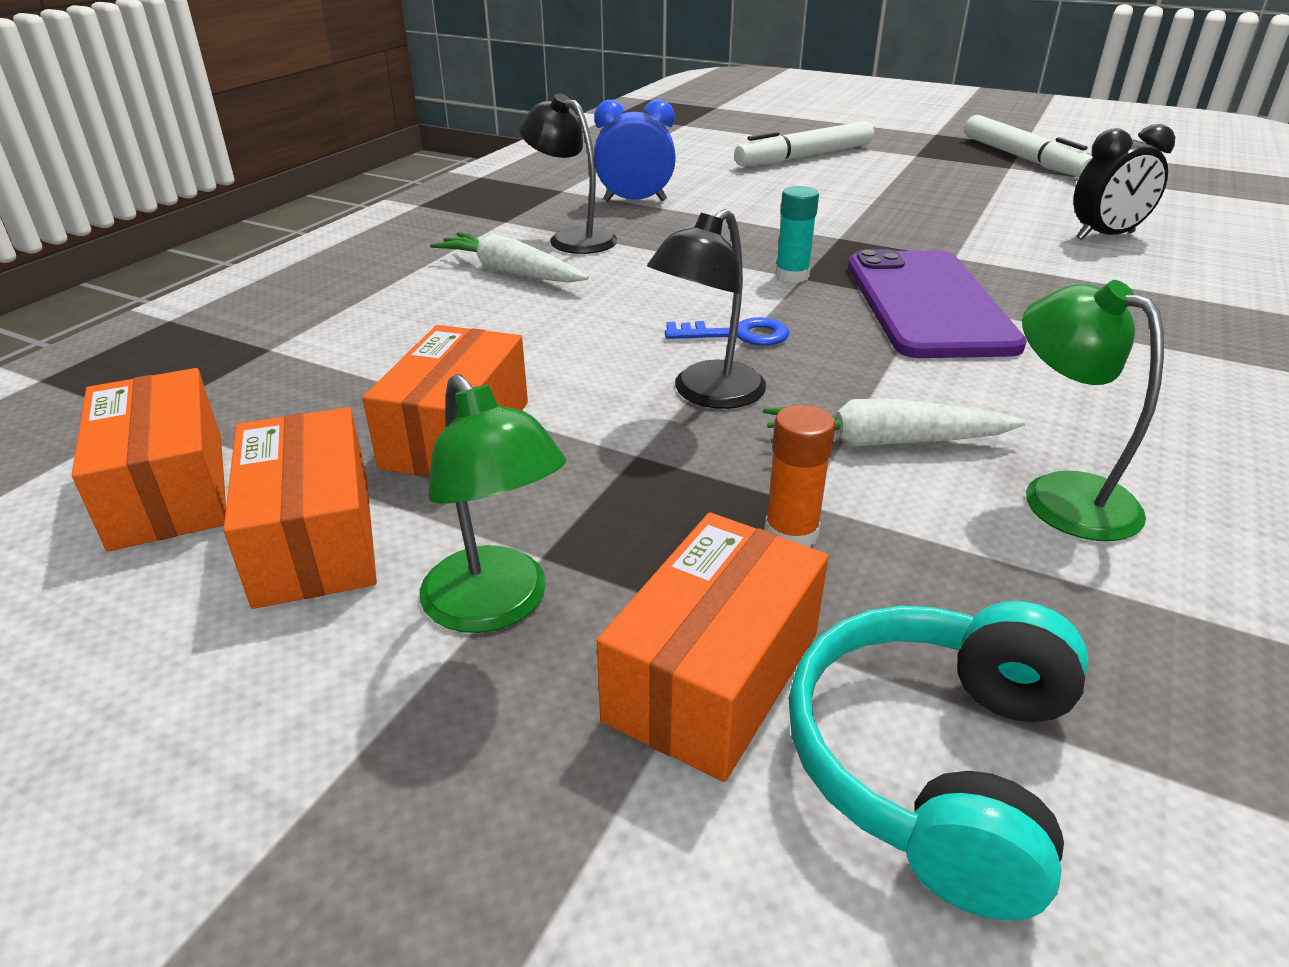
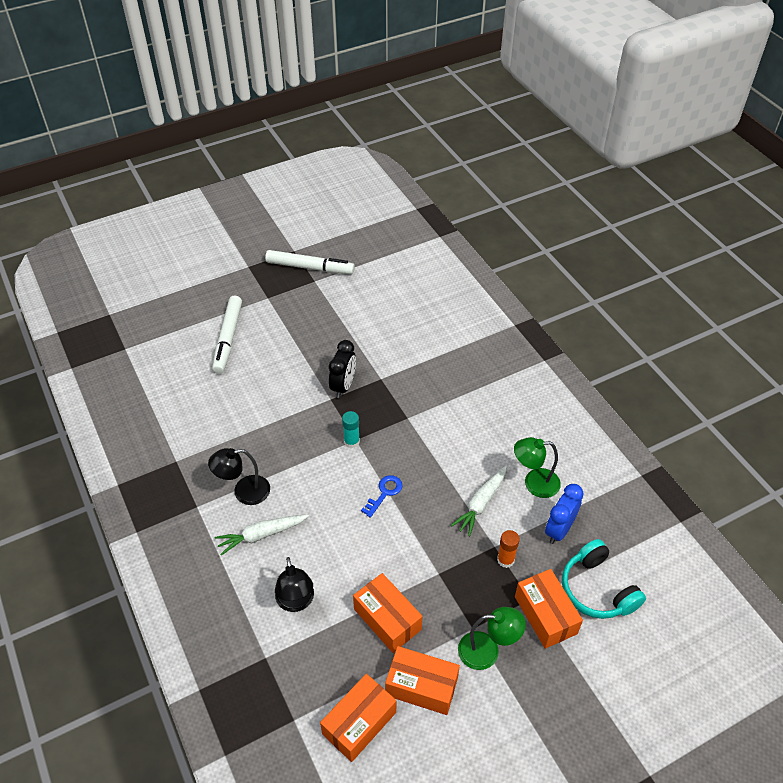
camera: 55 degrees left, 15 degrees up
(168, 490) = (359, 723): orange box -> orange box turned 60 degrees counterclockwise
(635, 201) = (220, 441): blue clock -> blue clock (559, 530)
(707, 394) = (418, 530): black lamp -> black lamp (296, 602)
(928, 304) = (409, 419): purple phone -> none
(1105, 236) = (405, 319): black clock -> black clock (343, 386)

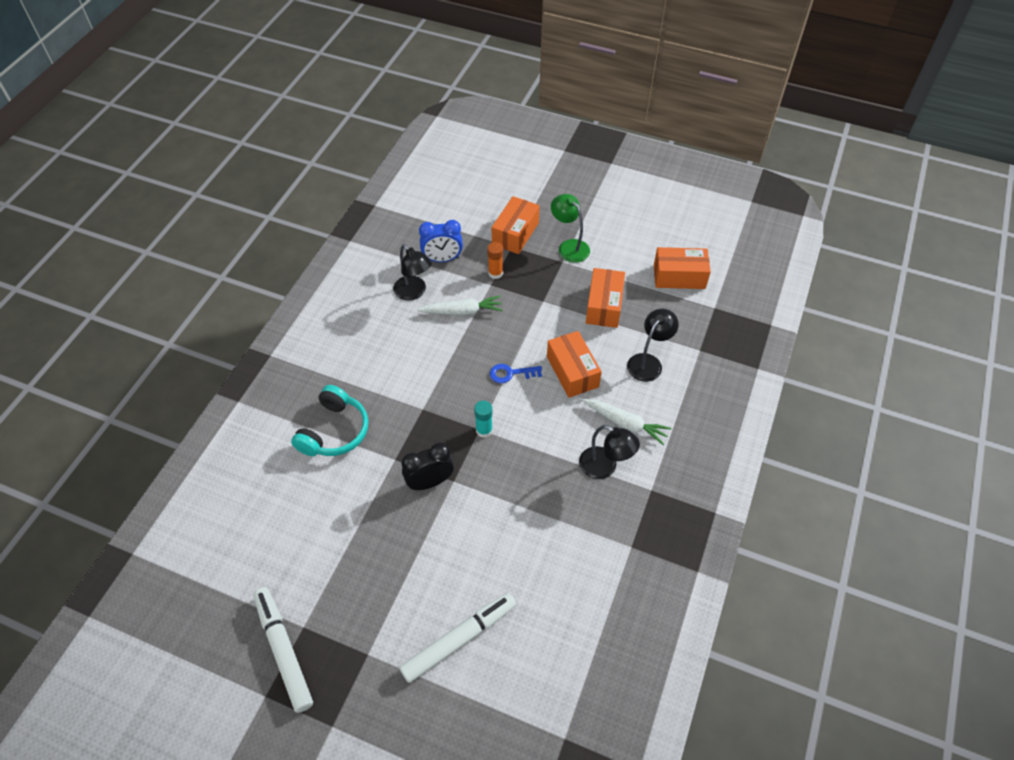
camera: 130 degrees left, 5 degrees up
(421, 686) = (625, 263): orange box -> orange box (572, 372)
(534, 483) = (414, 292): green lamp -> black lamp
(597, 589) = (471, 219): turquoise headphones -> turquoise headphones (334, 431)

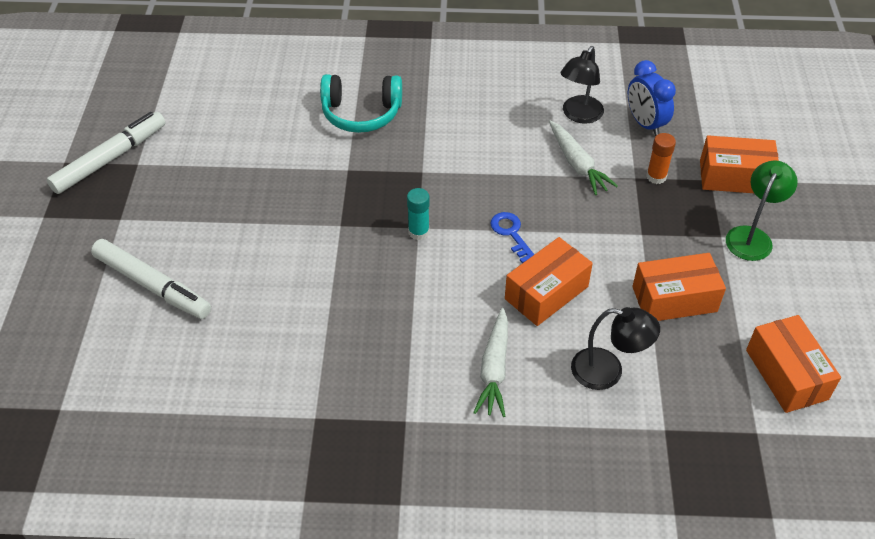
camera: 70 degrees right, 5 degrees down
(430, 482) = (331, 206): black clock -> none
(605, 467) = (418, 362): black lamp -> none

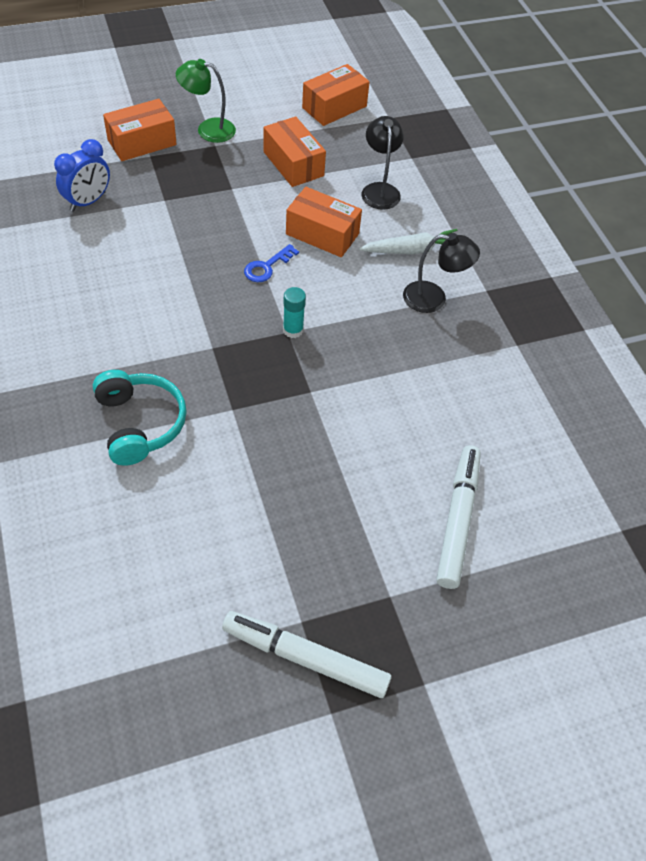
camera: 115 degrees left, 5 degrees up
(577, 164) = (160, 238): white carrot -> none
(579, 115) = (89, 247): black lamp -> black lamp (434, 298)
(656, 176) = (158, 187): orange glue stick -> none
(734, 177) = (142, 142): orange box -> orange box turned 75 degrees clockwise

